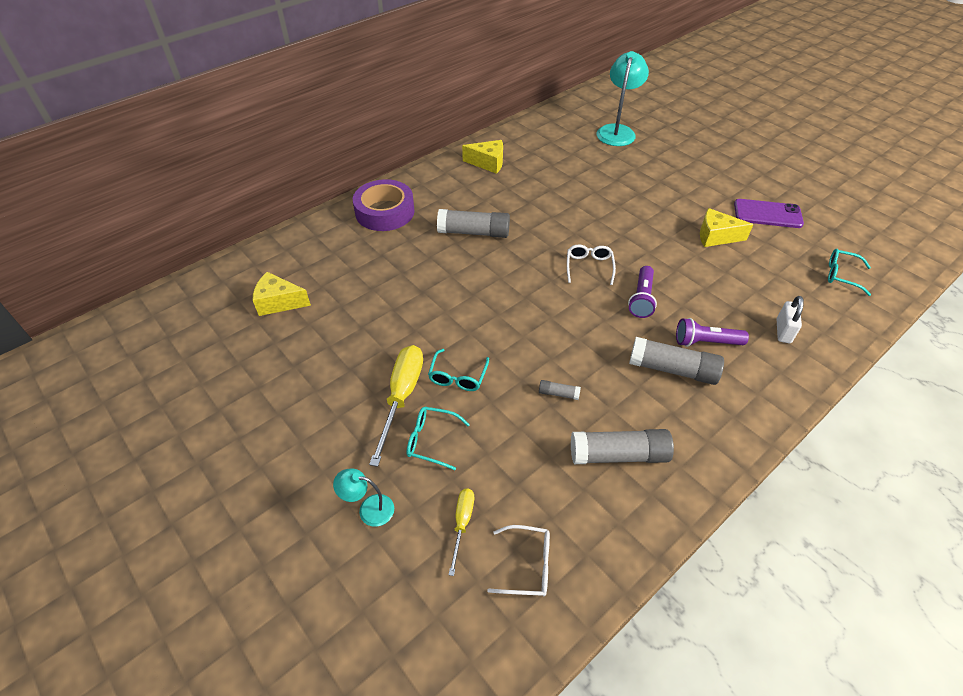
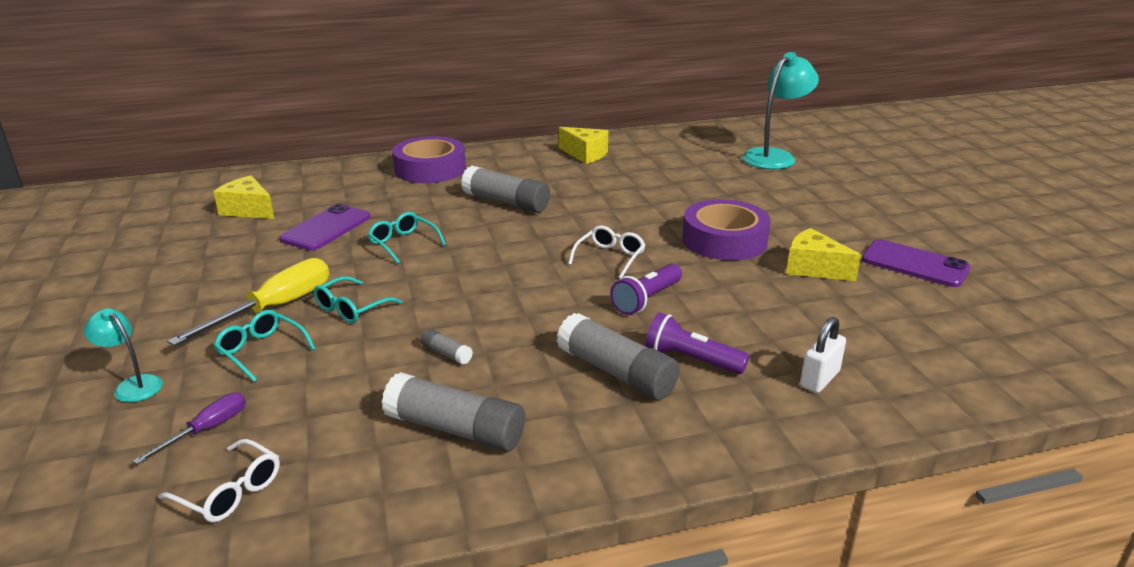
camera: 25 degrees right, 20 degrees down
(363, 302) = (326, 228): none -> purple phone
(462, 524) = (207, 430): yellow screwdriver -> purple screwdriver
(646, 226) = (724, 240): none -> purple tape
(841, 275) = (975, 347): turquoise glasses -> turquoise glasses (403, 243)

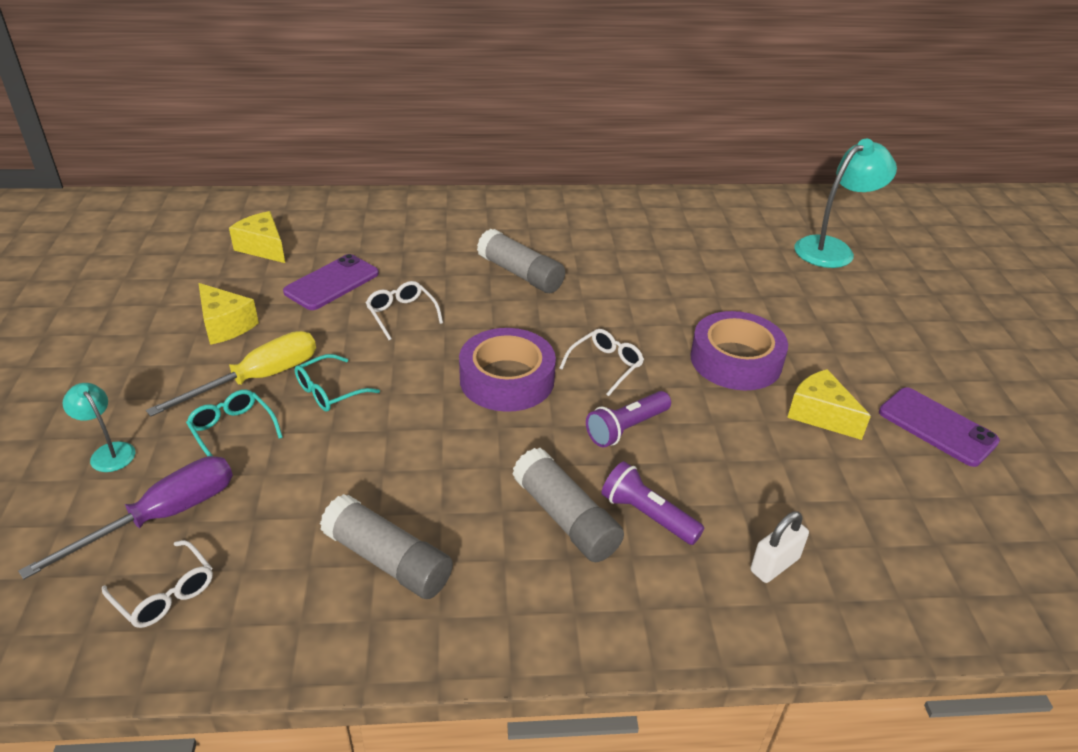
camera: 10 degrees right, 10 degrees up
(207, 430) = (161, 517): purple screwdriver -> purple screwdriver, size x1.82
(403, 243) = (401, 314): turquoise glasses -> white glasses
(430, 169) = (455, 217): purple tape -> purple tape (507, 379)
(446, 353) = (405, 464): grey glue stick -> none
(585, 154) = (623, 218): yellow cheese -> yellow cheese (225, 325)

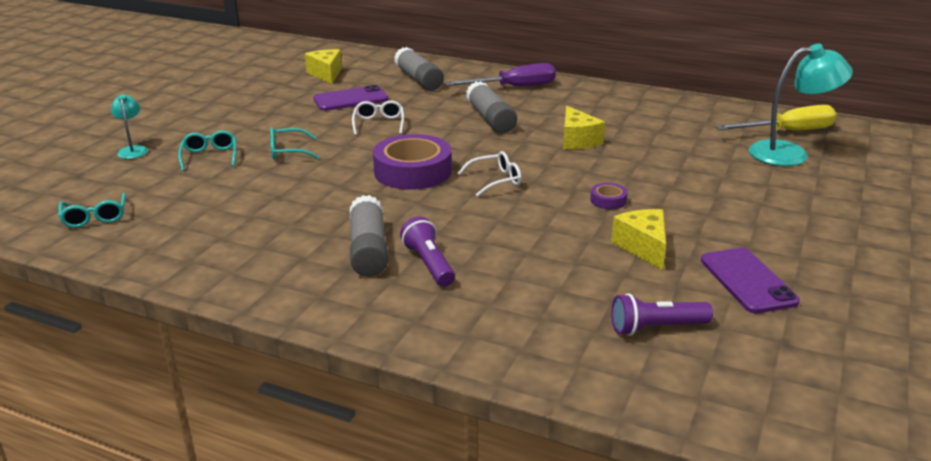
camera: 30 degrees right, 10 degrees down
(161, 517) = (129, 185): purple screwdriver -> purple screwdriver (514, 87)
(165, 594) = (95, 217): white glasses -> turquoise glasses
(225, 325) = (260, 107): yellow cheese -> yellow cheese (577, 140)
(257, 379) = (251, 136): yellow screwdriver -> yellow screwdriver (788, 131)
(388, 560) = (231, 238): grey glue stick -> grey glue stick (418, 80)
(626, 428) = (470, 216): purple flashlight -> purple flashlight (656, 328)
(736, 360) = (608, 200): purple tape -> purple tape, size x0.43
(774, 565) = (494, 316): white padlock -> none

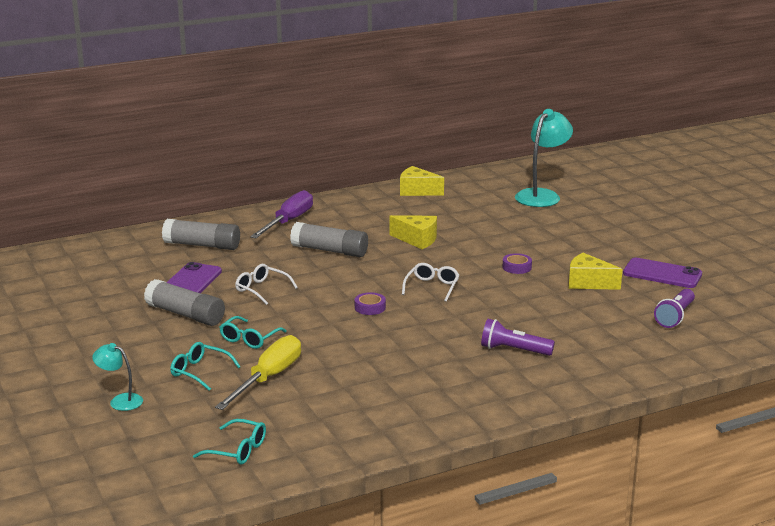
camera: 50 degrees left, 5 degrees down
(326, 74) = (112, 273): yellow cheese -> yellow cheese (417, 191)
(368, 250) = (464, 362): grey glue stick -> grey glue stick (185, 315)
(413, 171) = (370, 307): purple tape -> purple tape, size x0.43
(788, 131) = (513, 182): yellow screwdriver -> yellow screwdriver (268, 378)

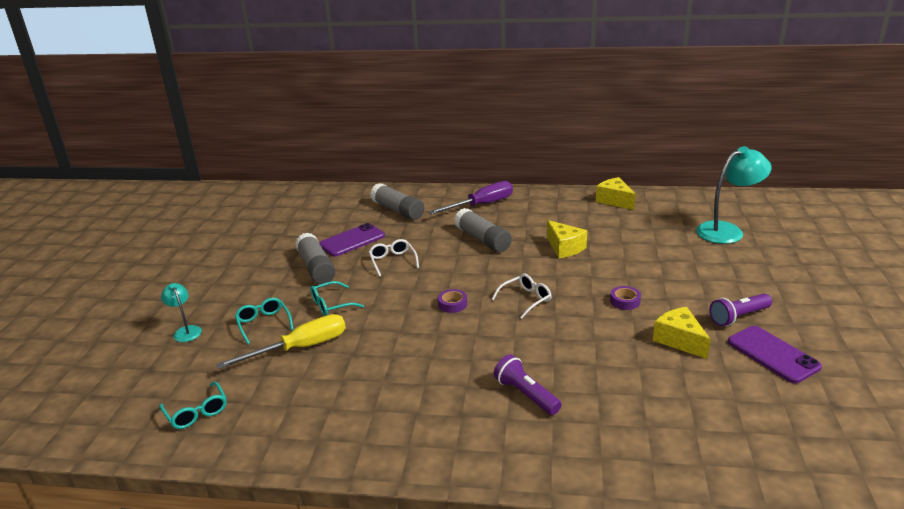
camera: 35 degrees right, 5 degrees up
(675, 317) = (737, 414): purple flashlight -> purple flashlight (738, 317)

